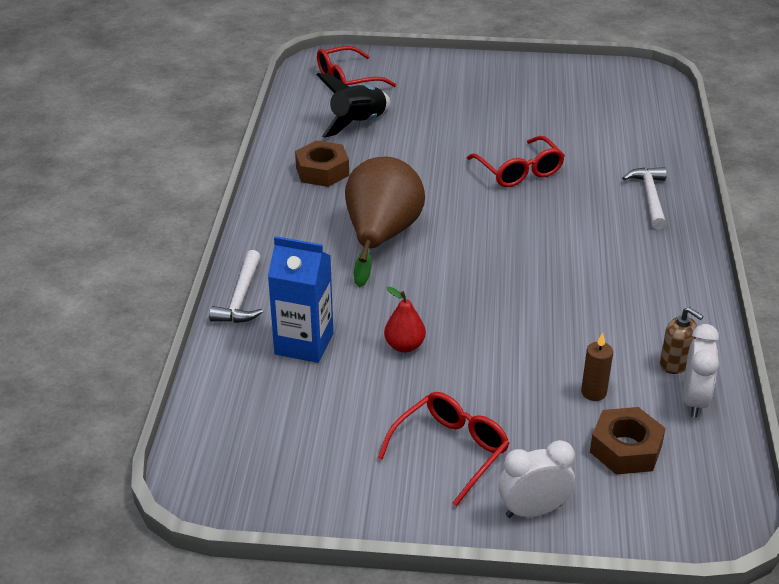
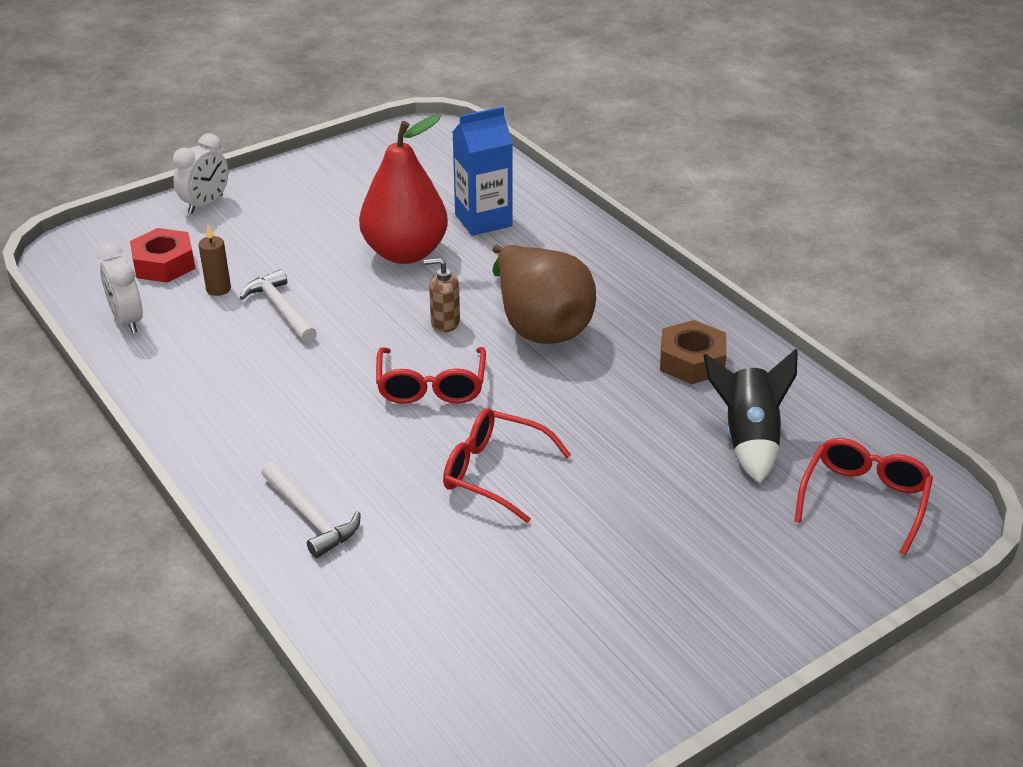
camera: 140 degrees right, 0 degrees up
(241, 297) = (578, 226): white hammer -> white hammer (281, 309)
(404, 346) = (405, 253): red pear -> red pear, size x2.17
(451, 450) = (295, 209): red glasses -> red glasses (431, 387)
(626, 449) = (164, 264): brown nut -> red nut
(675, 364) = (161, 341): brown soap dispenser -> brown soap dispenser (445, 322)

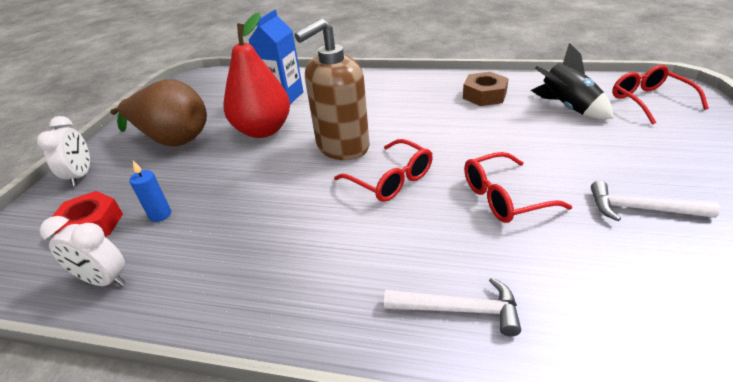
camera: 40 degrees left, 0 degrees up
(218, 289) = (160, 215): brown candle -> blue candle
(281, 309) = (226, 199): white hammer -> white hammer (641, 209)
(445, 322) = (342, 147): brown soap dispenser -> brown soap dispenser, size x2.25
(540, 325) = (393, 120): brown pear -> brown pear (172, 139)

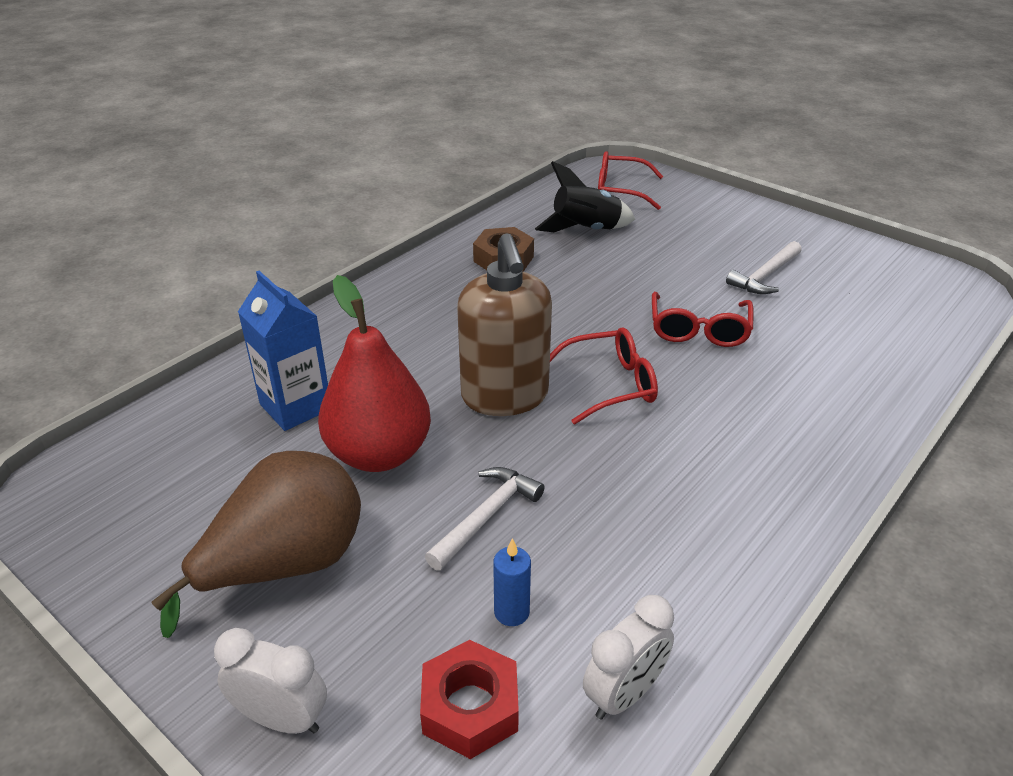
camera: 65 degrees left, 0 degrees up
(459, 309) = (826, 416): white hammer -> white hammer (486, 517)

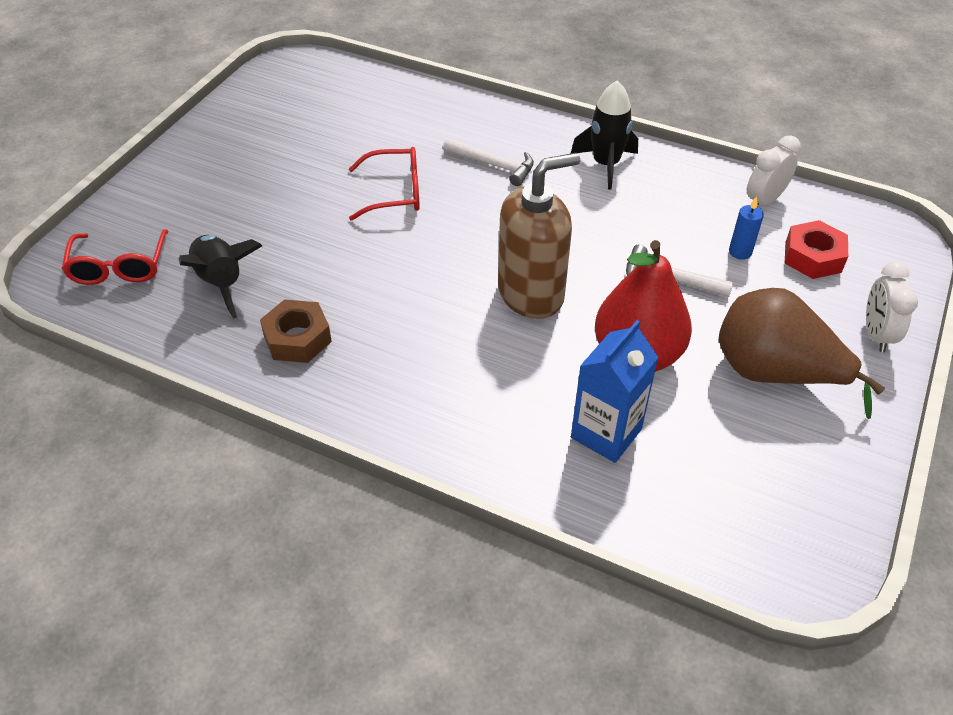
camera: 105 degrees left, 10 degrees up
(610, 384) = (490, 235): red glasses -> none
(624, 694) = (764, 200): white clock -> white clock turned 75 degrees counterclockwise
(740, 517) = (605, 164): none -> black rocket
(765, 276) = (295, 159): white hammer -> white hammer (493, 165)

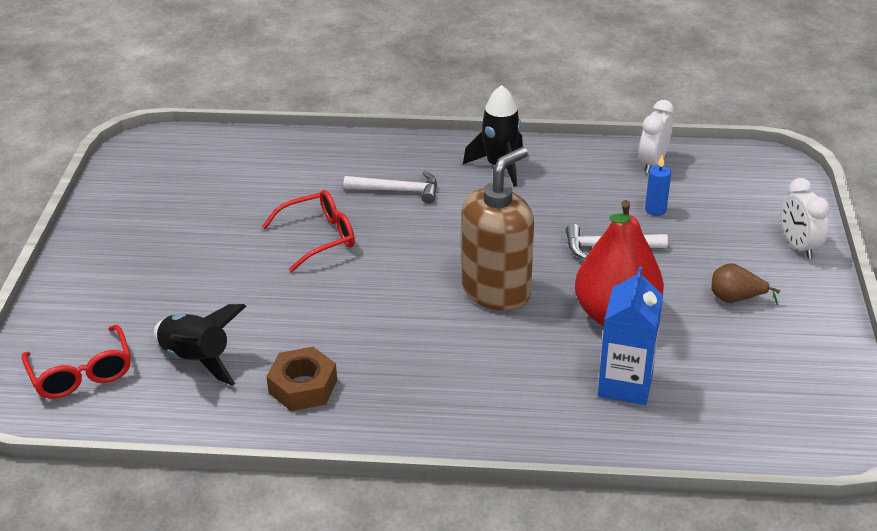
camera: 20 degrees left, 10 degrees down
(774, 374) = (735, 299): brown pear -> brown pear, size x0.46
(813, 257) = (717, 198): red nut -> none

